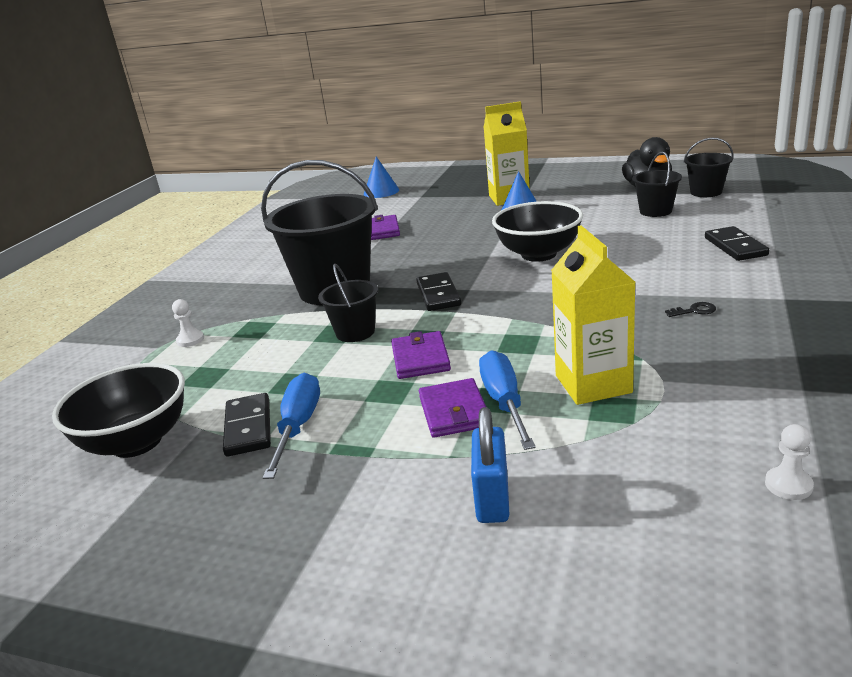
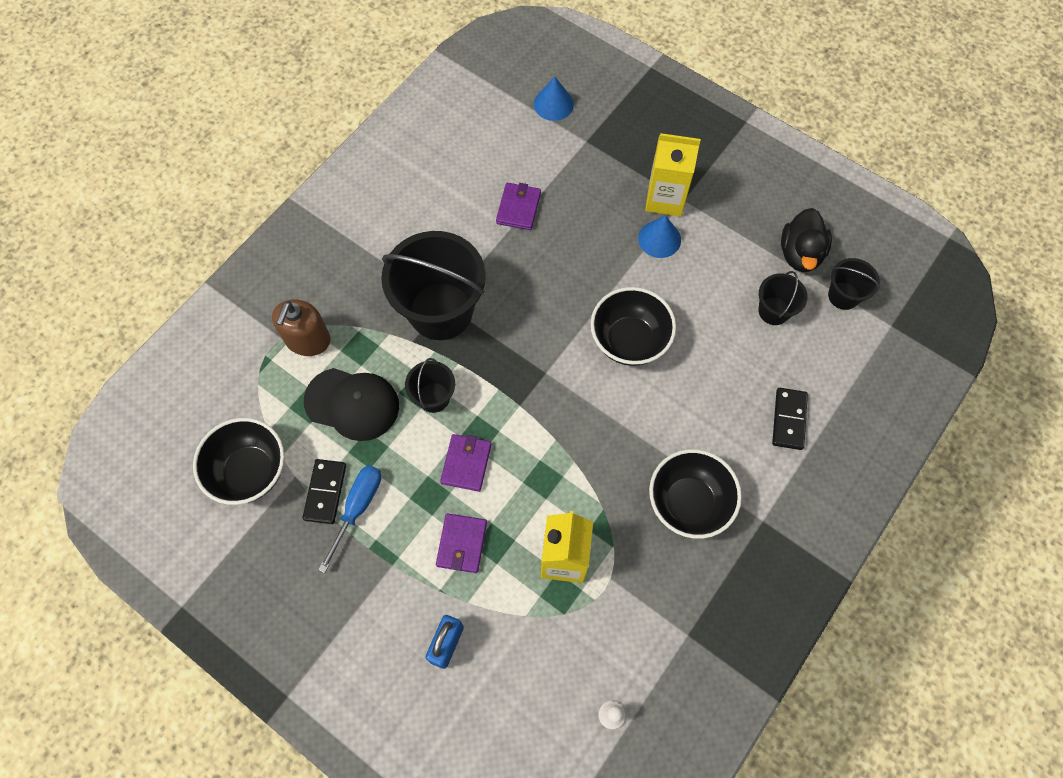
camera: 15 degrees right, 40 degrees up
(190, 340) = (308, 340): white pawn -> brown soap dispenser
(259, 361) = (352, 404): none -> black cap
(438, 294) = (518, 369): black domino -> none
(504, 402) = (498, 550): blue screwdriver -> none
(694, 311) = (688, 503): black key -> black bowl

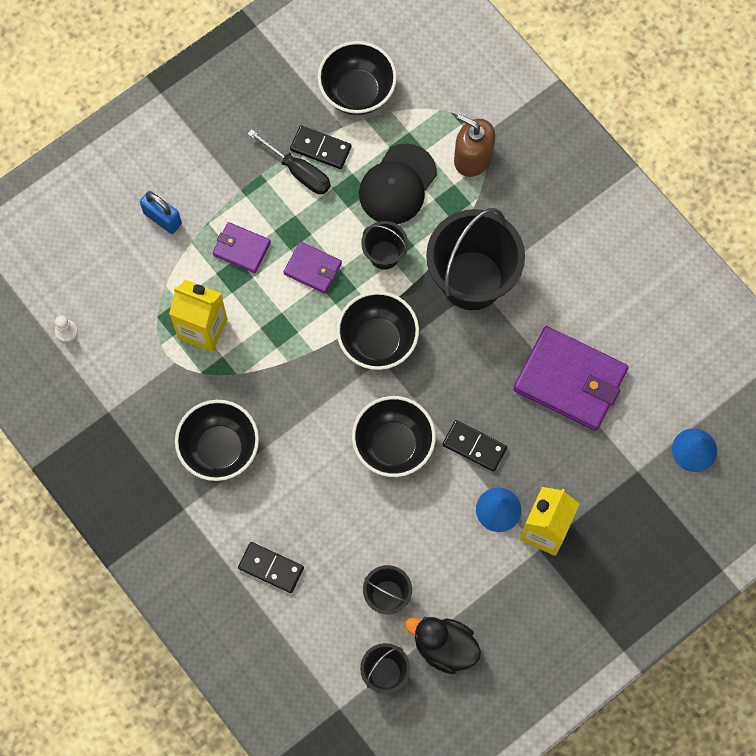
camera: 105 degrees right, 5 degrees up
(357, 508) = (299, 172): blue screwdriver -> black screwdriver
(518, 208) = (570, 380): purple wallet -> purple wallet, size x1.93
(528, 381) = (377, 341): none -> black bowl
(607, 271) = (474, 446): none -> black domino

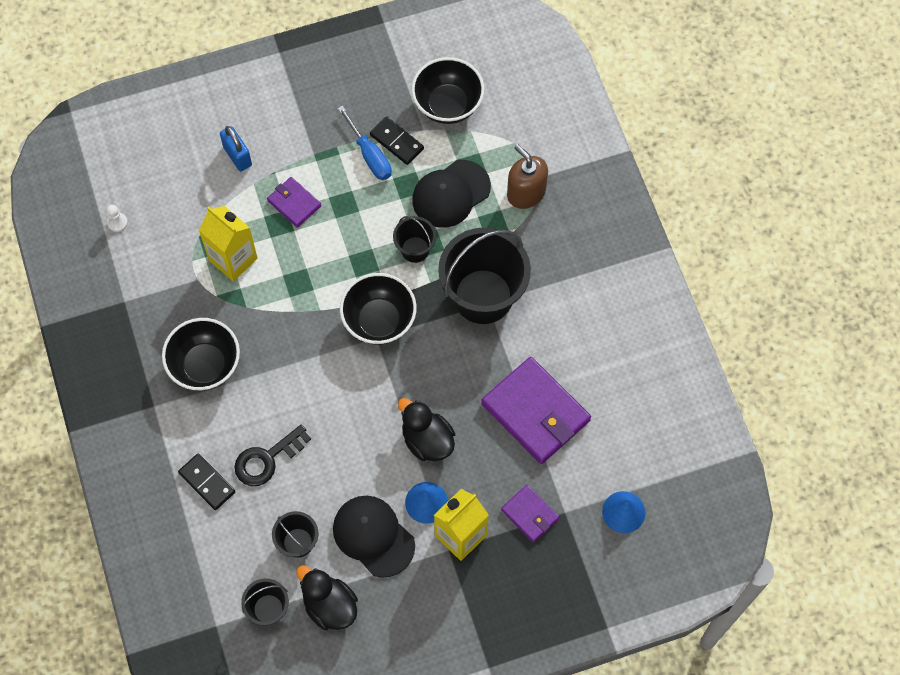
camera: 20 degrees right, 5 degrees down
(299, 172) = (370, 155): black screwdriver -> blue screwdriver
(312, 268) = (348, 240): purple wallet -> purple wallet (530, 514)
(322, 522) = (267, 459): none -> black key
(393, 445) = (356, 414): black bowl -> none
(459, 562) = (373, 536): none -> black cap
(474, 446) = (427, 440): black domino -> black duck

